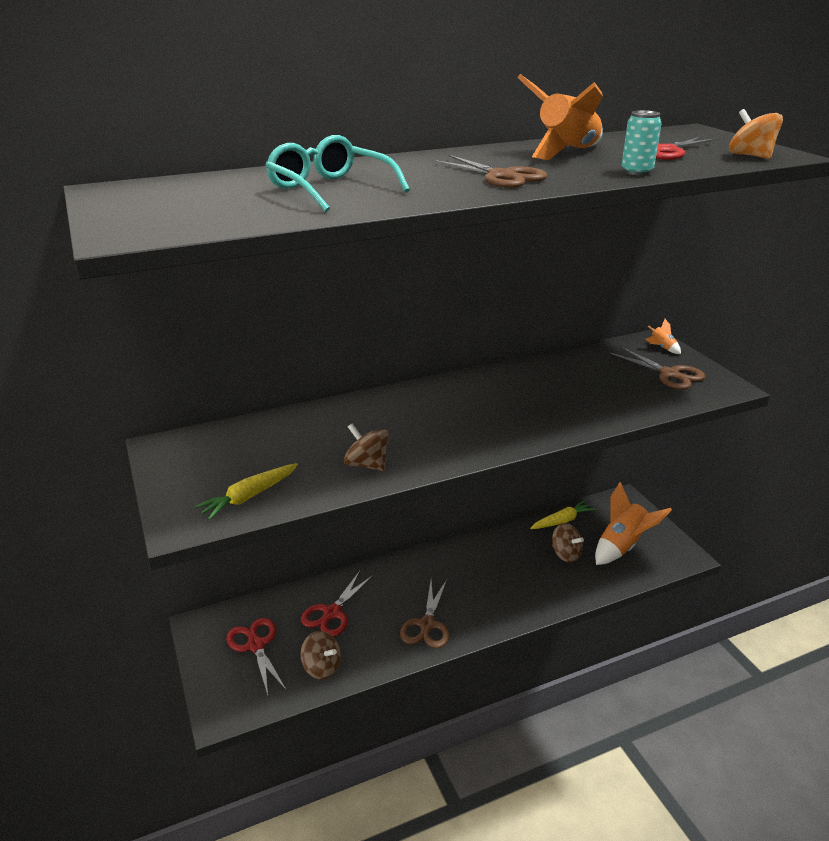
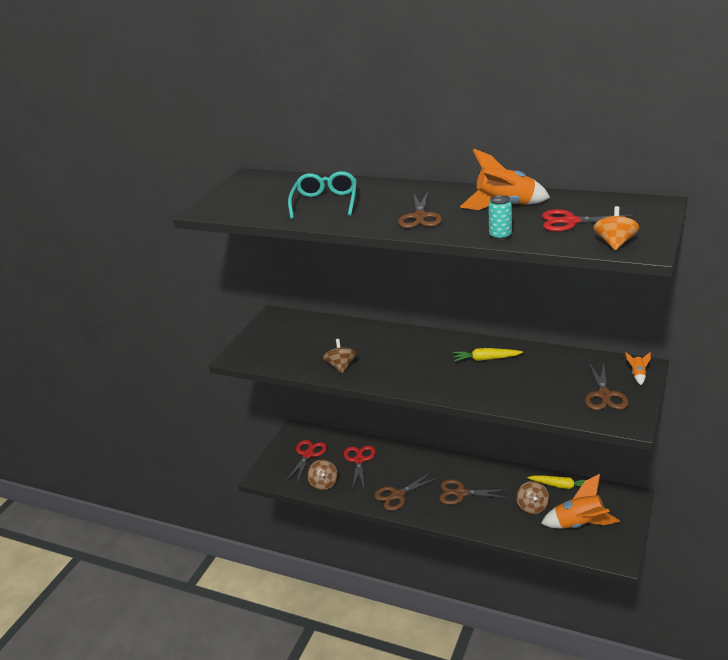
camera: 50 degrees right, 0 degrees up
(249, 496) = (274, 357): yellow carrot -> yellow carrot (486, 359)
(332, 613) = (359, 460): red scissors -> red scissors turned 105 degrees clockwise
(487, 581) = (461, 493): none -> brown scissors

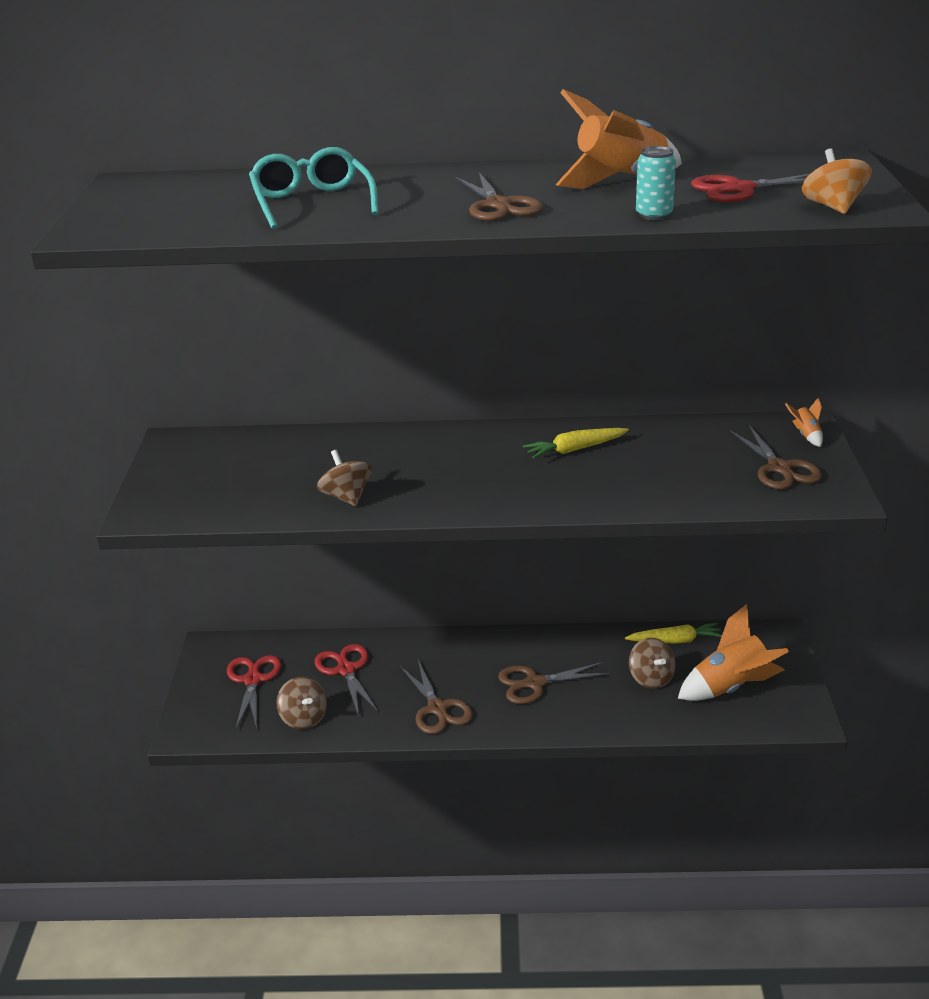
camera: 25 degrees left, 0 degrees up
(397, 495) = (437, 708): brown scissors -> brown scissors turned 60 degrees counterclockwise

